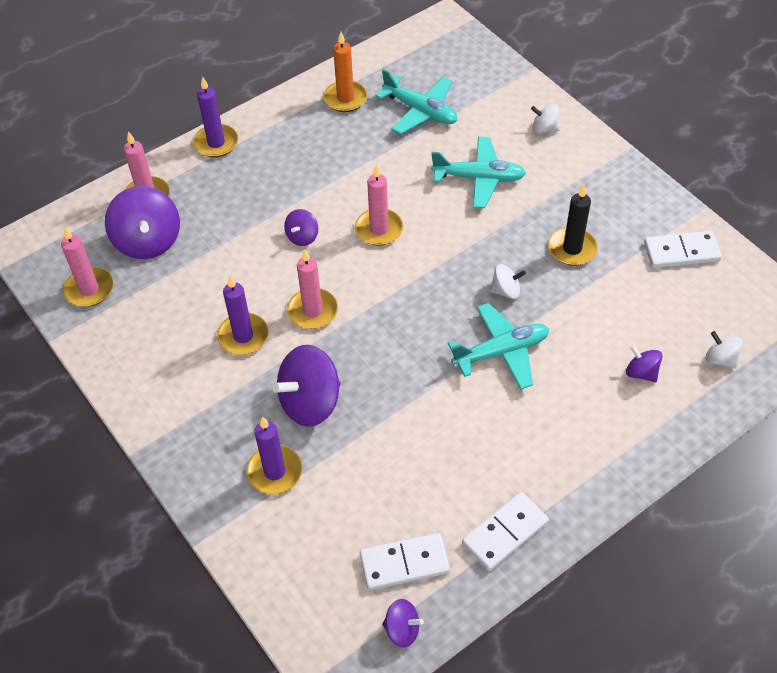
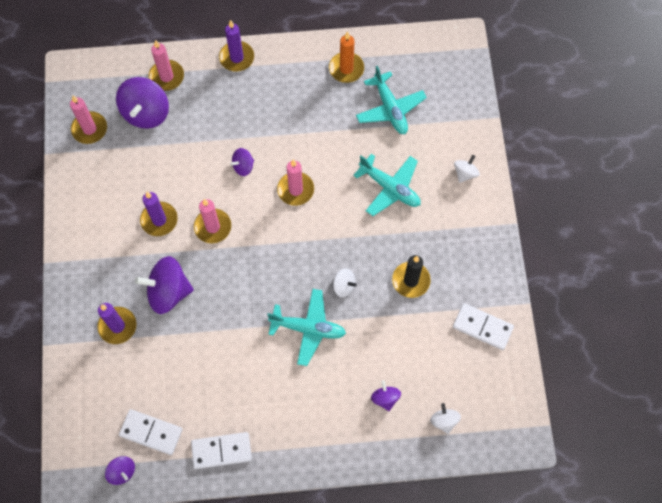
camera: 30 degrees right, 15 degrees up
(544, 129) = (465, 173): white spinning top -> white spinning top turned 75 degrees clockwise

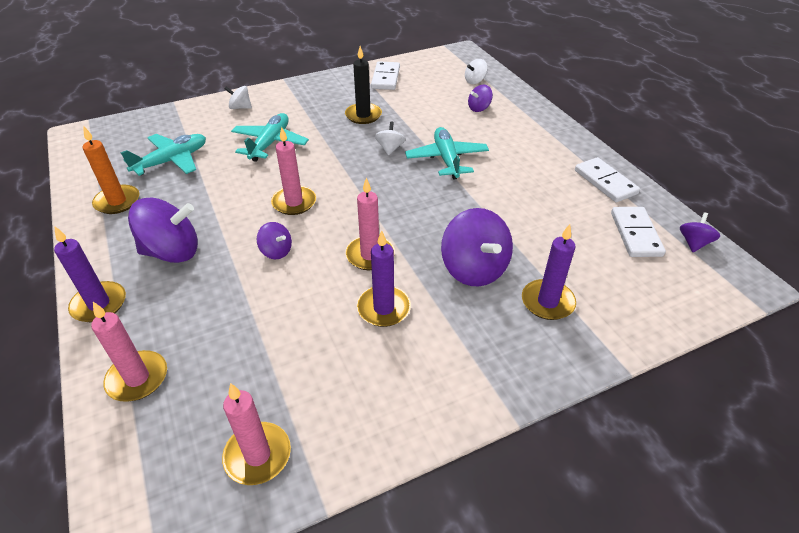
camera: 110 degrees left, 25 degrees down
(146, 113) = (211, 383): purple spinning top -> purple spinning top (172, 252)

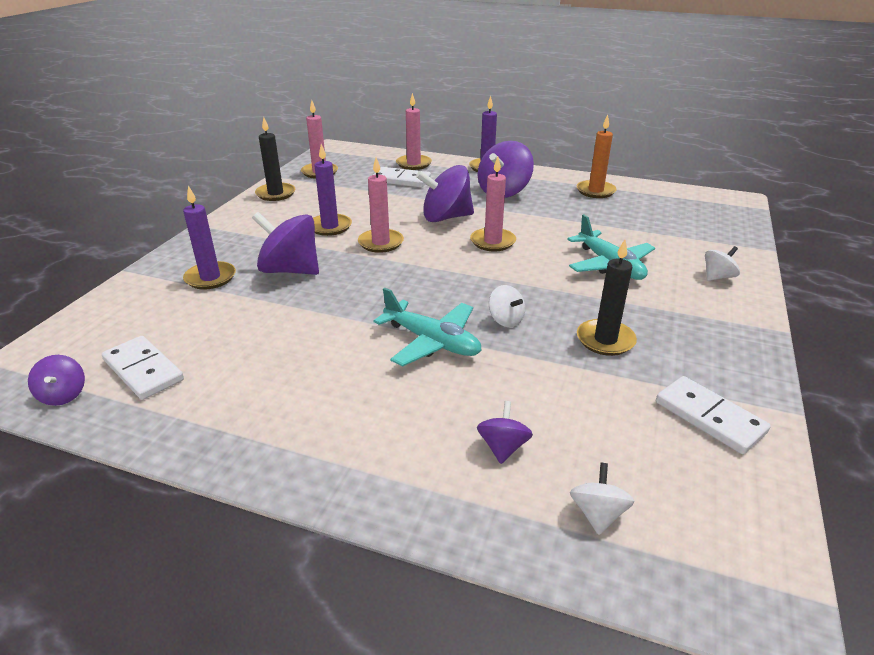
camera: 135 degrees right, 10 degrees down
(171, 161) = (634, 219): turquoise plane -> none
(276, 251) = (446, 217): purple spinning top -> purple spinning top, size x1.96
(369, 431) = (275, 194): none -> black candle
(605, 182) = (209, 421): white domino -> white domino (401, 180)

